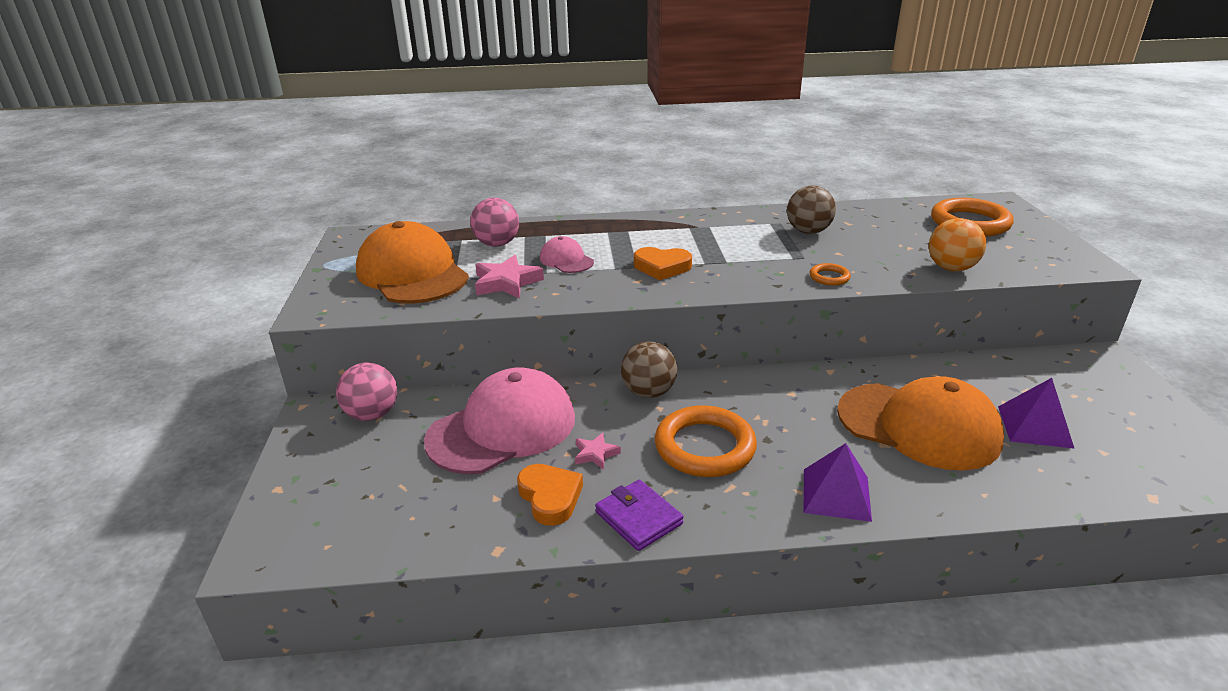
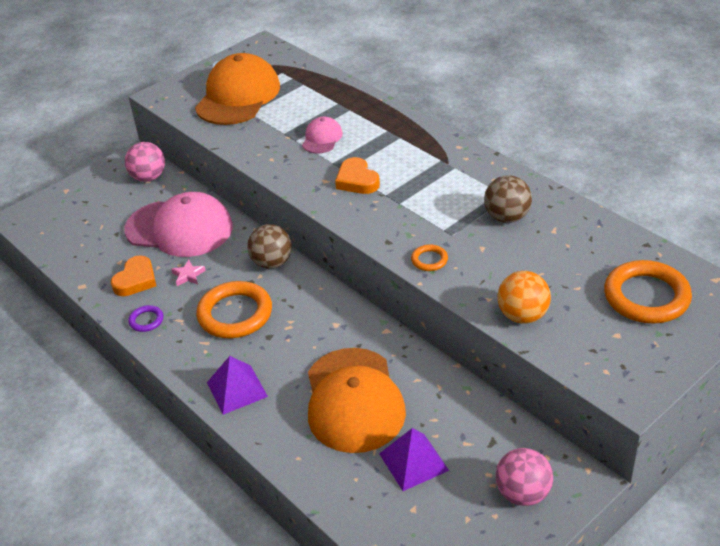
camera: 55 degrees right, 10 degrees up
(497, 244) = (313, 100): pink ball -> pink ball (523, 493)
(506, 282) = (264, 134): pink star -> none
(638, 518) = (146, 320): purple wallet -> purple ring

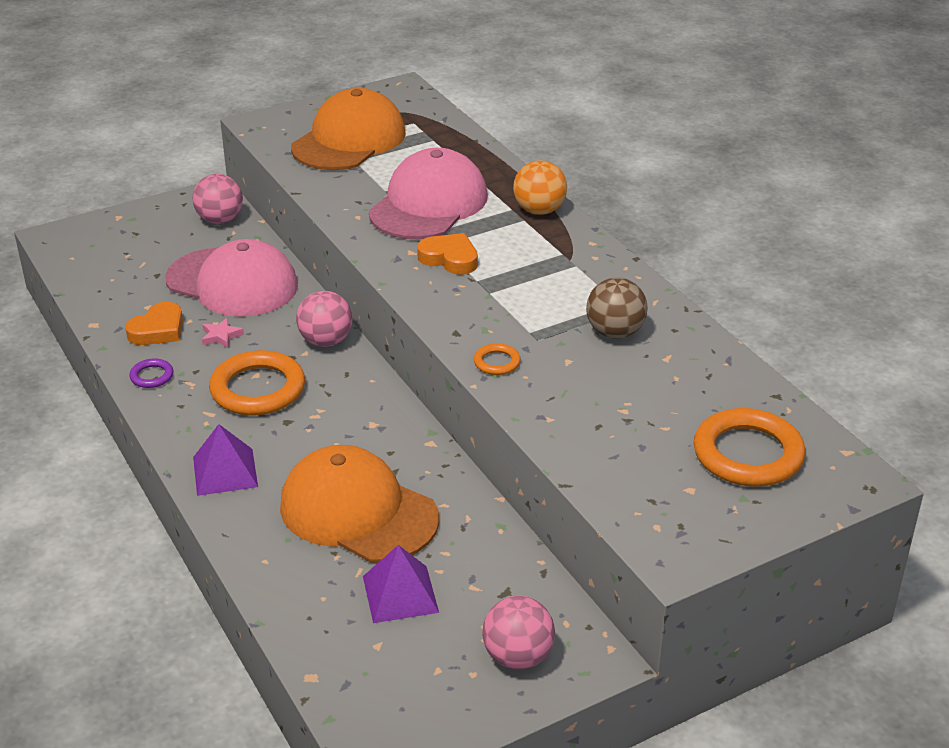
camera: 10 degrees right, 5 degrees down
(272, 262) = (326, 341): brown ball -> pink ball
(322, 138) = (428, 204): pink cap -> pink cap, size x2.12
(354, 400) = (358, 512): orange cap -> orange cap turned 120 degrees clockwise
(357, 180) = (449, 258): orange heart -> orange heart turned 135 degrees clockwise
(522, 315) = (582, 445): orange ball -> orange ball (539, 210)

